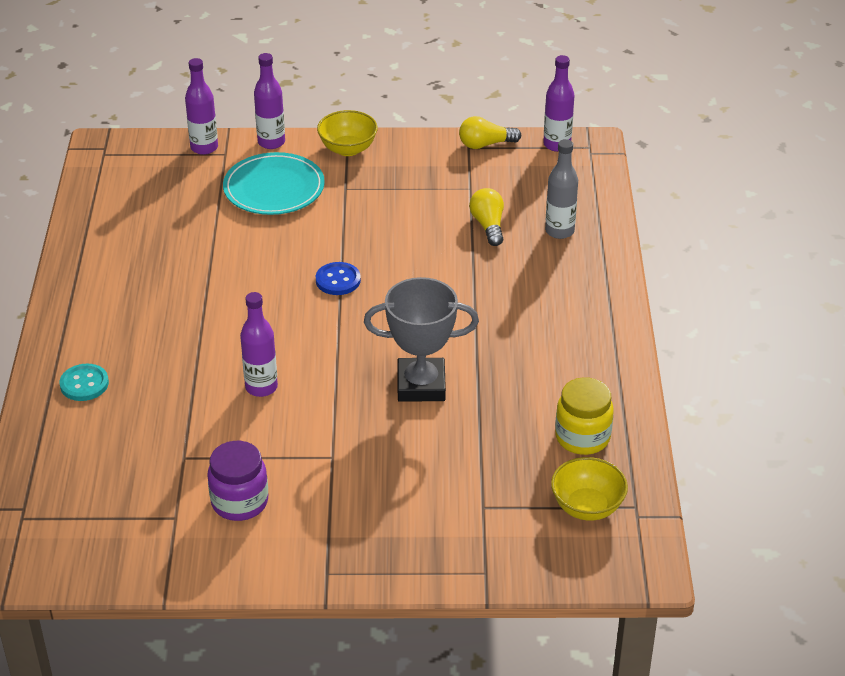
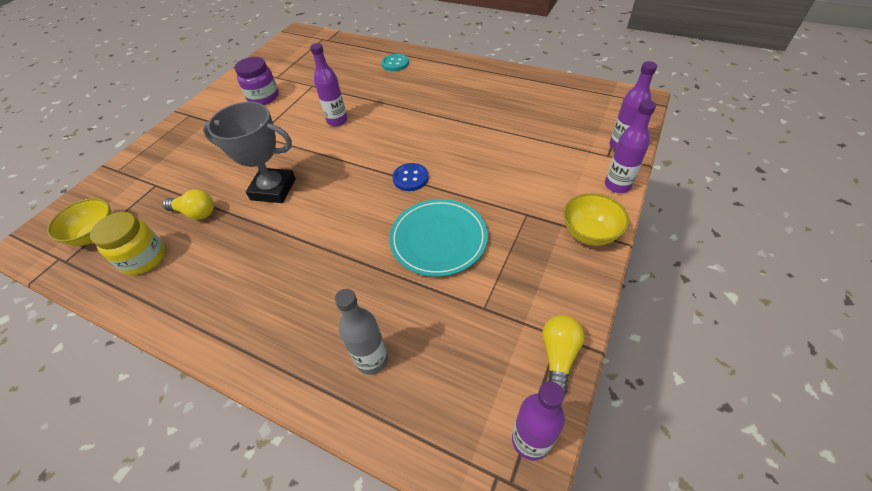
camera: 120 degrees right, 10 degrees up
(274, 188) = (546, 171): turquoise plate -> turquoise plate (438, 239)
(421, 385) = (273, 189): grey trophy -> grey trophy turned 75 degrees clockwise
(488, 225) = (417, 299): yellow light bulb -> yellow light bulb (196, 213)

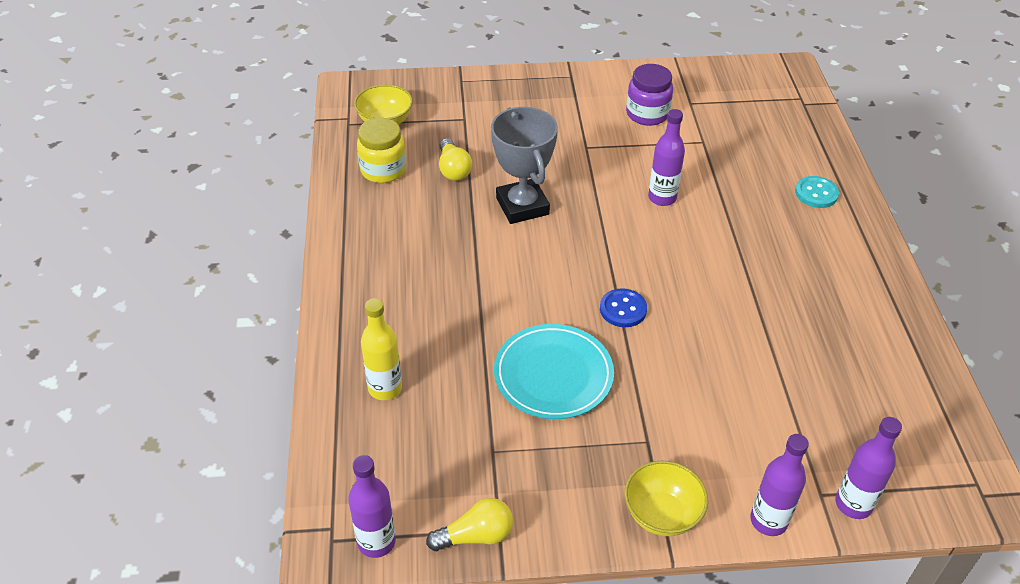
camera: 55 degrees right, 5 degrees down
(372, 359) = (385, 388): grey bottle -> yellow bottle

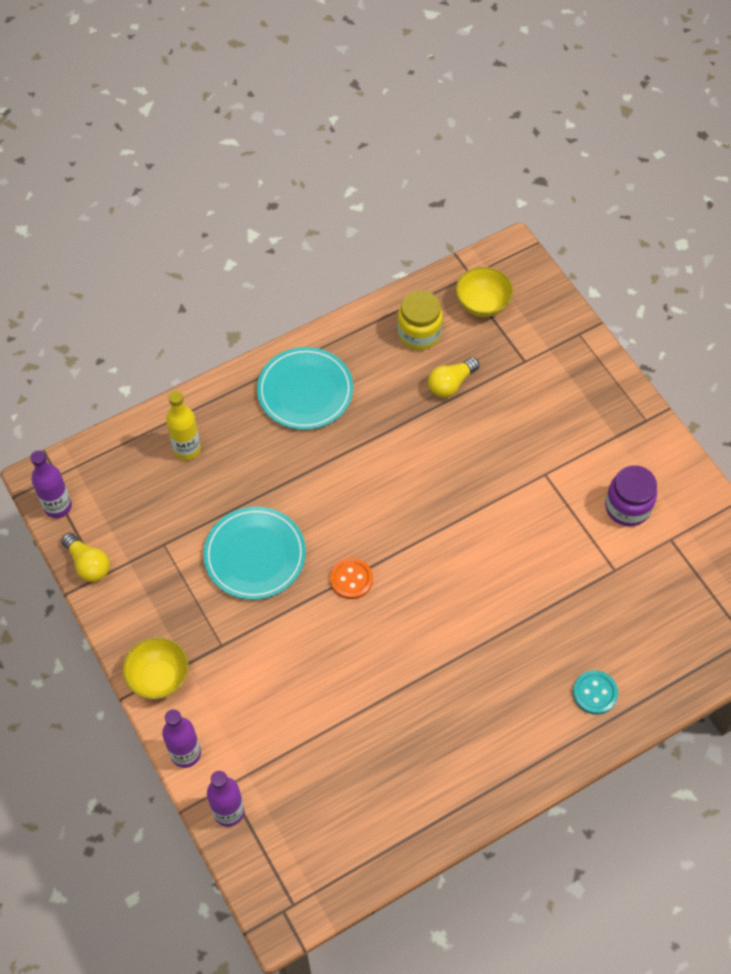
camera: 65 degrees right, 15 degrees up
(385, 269) = (305, 391): none -> turquoise plate
(522, 206) = (434, 456): grey trophy -> none
(623, 309) = (351, 579): blue button -> orange button
(662, 198) = (509, 561): purple bottle -> none

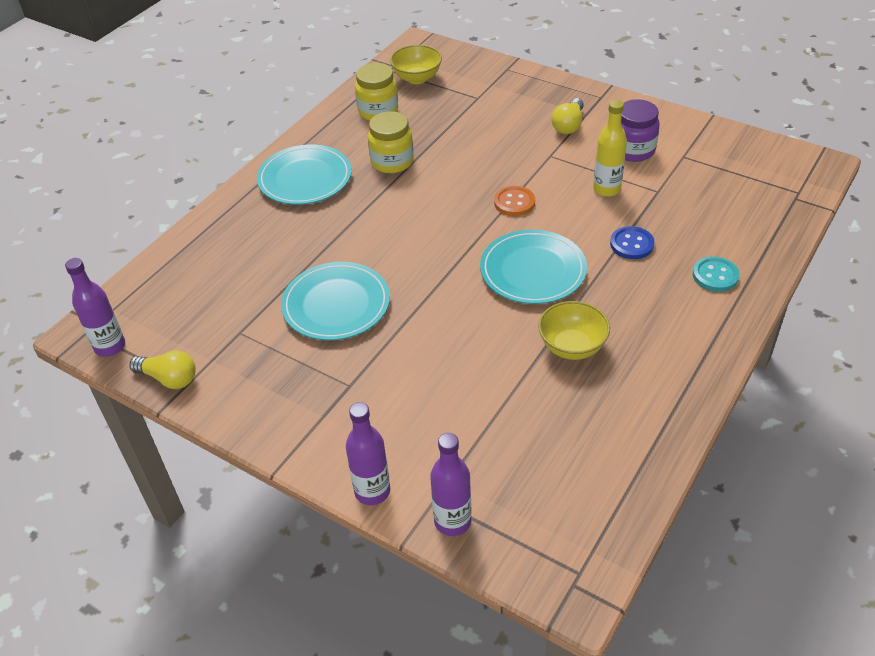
camera: 25 degrees left, 15 degrees down
(159, 677) = (301, 439): yellow bowl -> yellow bowl (572, 347)
(187, 449) = (219, 256): yellow bottle -> yellow bottle (606, 189)
(351, 579) = (439, 286): orange button -> orange button (514, 202)
(394, 408) = (392, 162): none -> yellow jar
(440, 604) = (533, 271): none -> turquoise plate
(451, 384) = (428, 131): yellow light bulb -> yellow light bulb (568, 125)
(546, 620) = (631, 244): none -> blue button

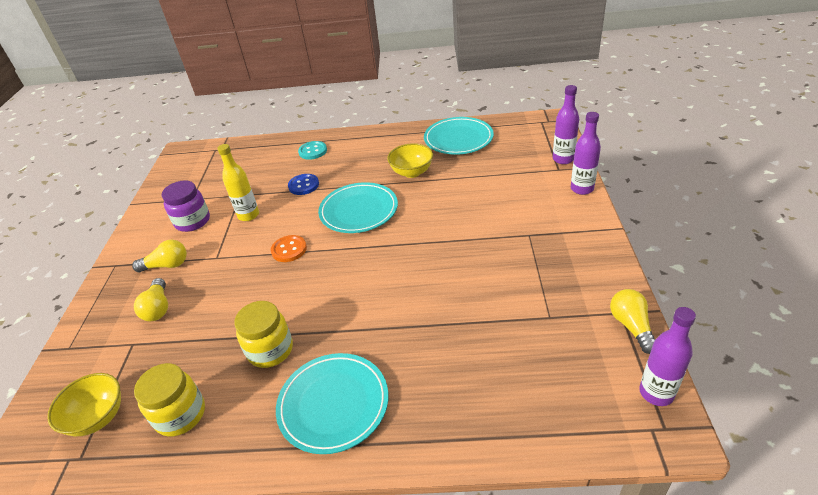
camera: 120 degrees left, 5 degrees down
(336, 305) = (471, 281): turquoise plate -> turquoise plate (458, 139)
(509, 114) = (158, 308): none -> yellow light bulb

